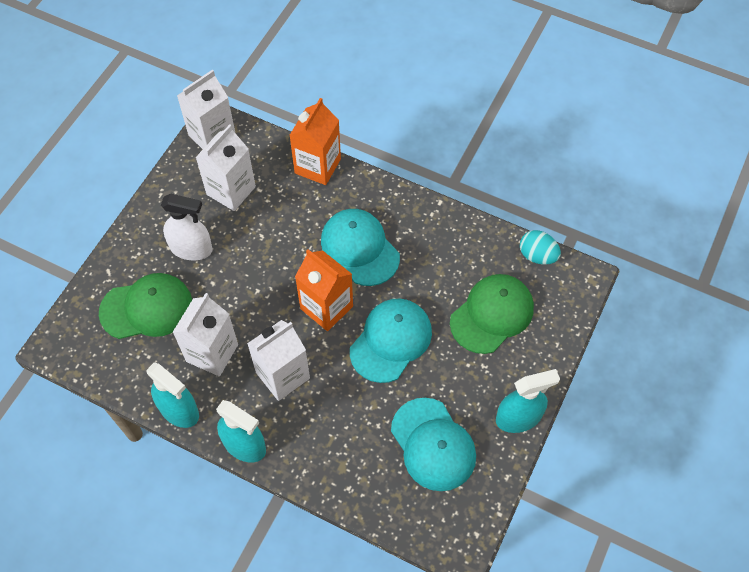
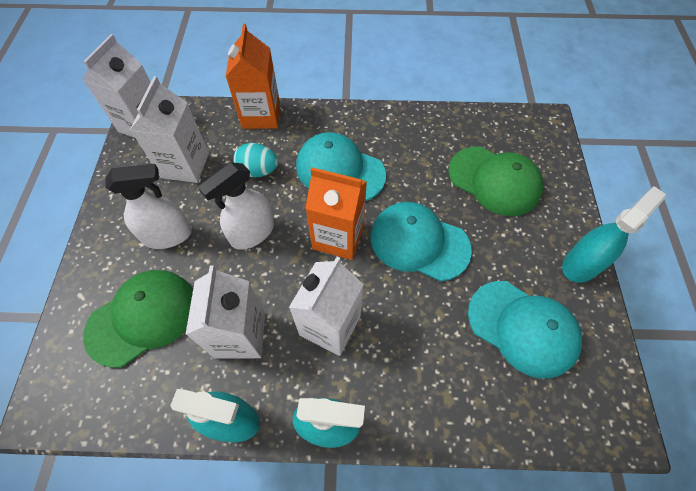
camera: 25 degrees left, 0 degrees up
(258, 274) = (252, 233): none -> white spray bottle
(391, 341) = (419, 242): turquoise cap -> turquoise cap turned 75 degrees counterclockwise
(492, 314) = (494, 181): green cap -> green cap turned 105 degrees clockwise
(537, 255) = (498, 118): turquoise egg -> turquoise egg (258, 171)

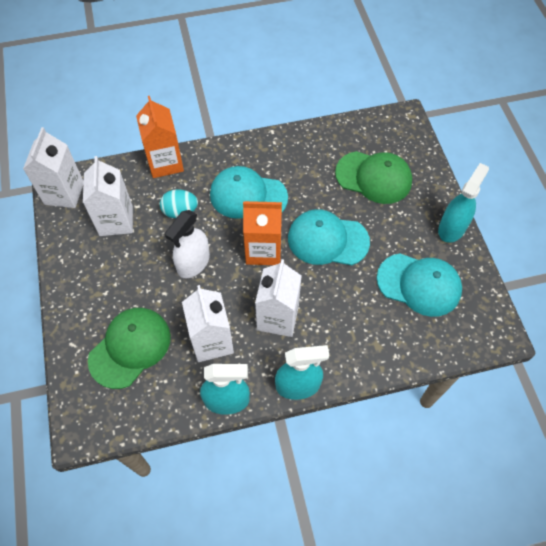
camera: 15 degrees left, 0 degrees up
(168, 235) = (124, 281): white spray bottle -> none

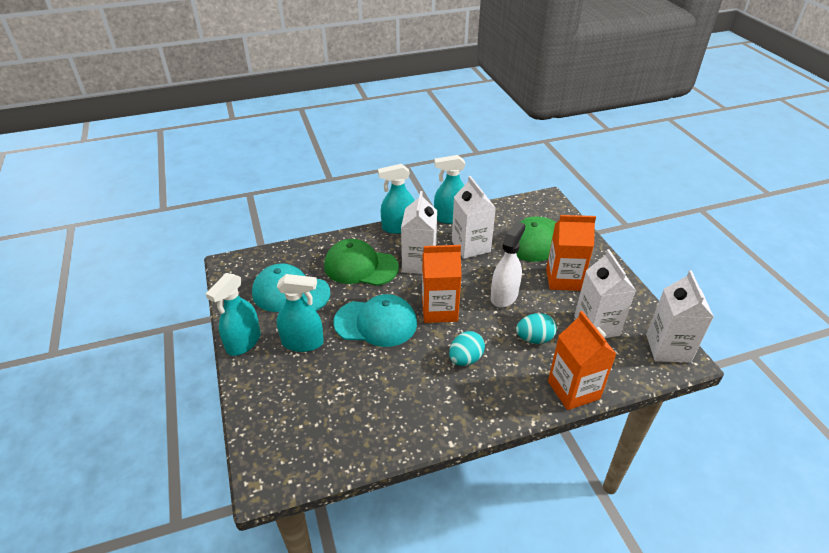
camera: 175 degrees right, 20 degrees down
(122, 280) = (563, 279): none -> orange carton
(248, 196) = (465, 359): turquoise cap -> turquoise egg
(374, 177) = (320, 390): green cap -> green cap (360, 266)
(396, 223) = (303, 342): none -> turquoise spray bottle

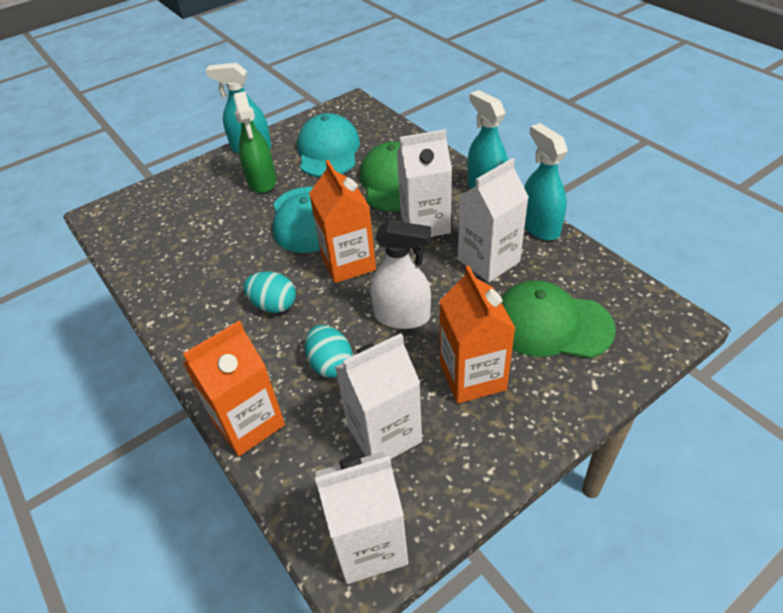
camera: 75 degrees right, 5 degrees up
(303, 342) = (262, 181): turquoise spray bottle -> green spray bottle

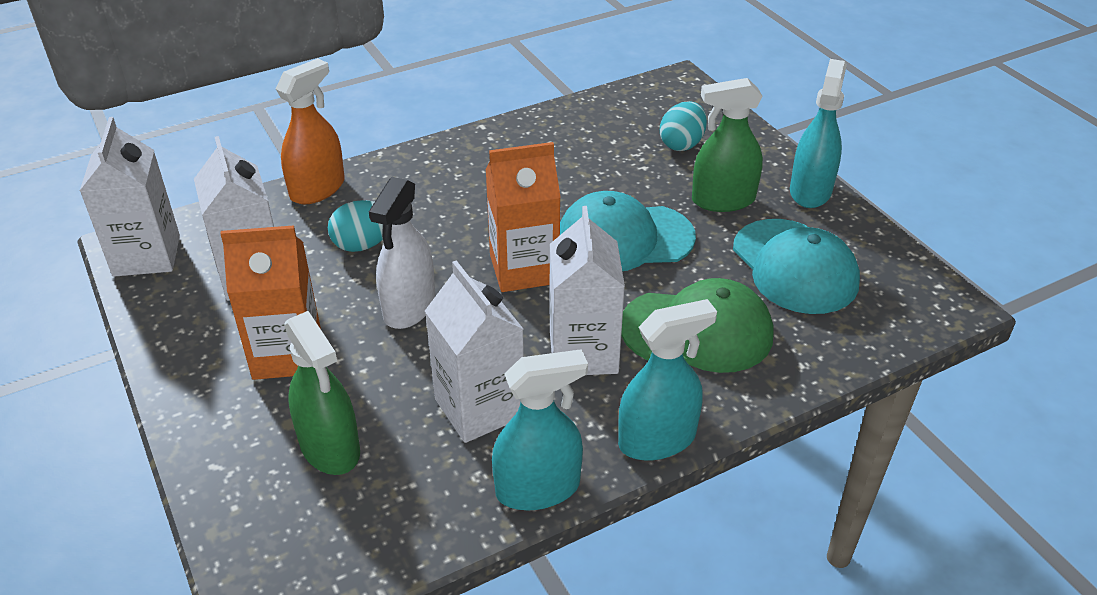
camera: 95 degrees right, 5 degrees down
(248, 423) = (317, 189): orange carton -> orange spray bottle
(274, 305) = (472, 207): turquoise egg -> turquoise egg (682, 144)
(328, 151) = (794, 266): turquoise cap -> turquoise cap turned 60 degrees clockwise
(551, 324) = (330, 448): green cap -> green spray bottle

